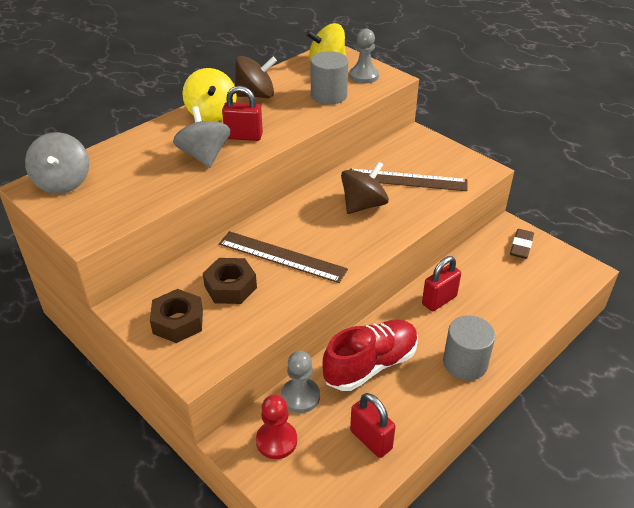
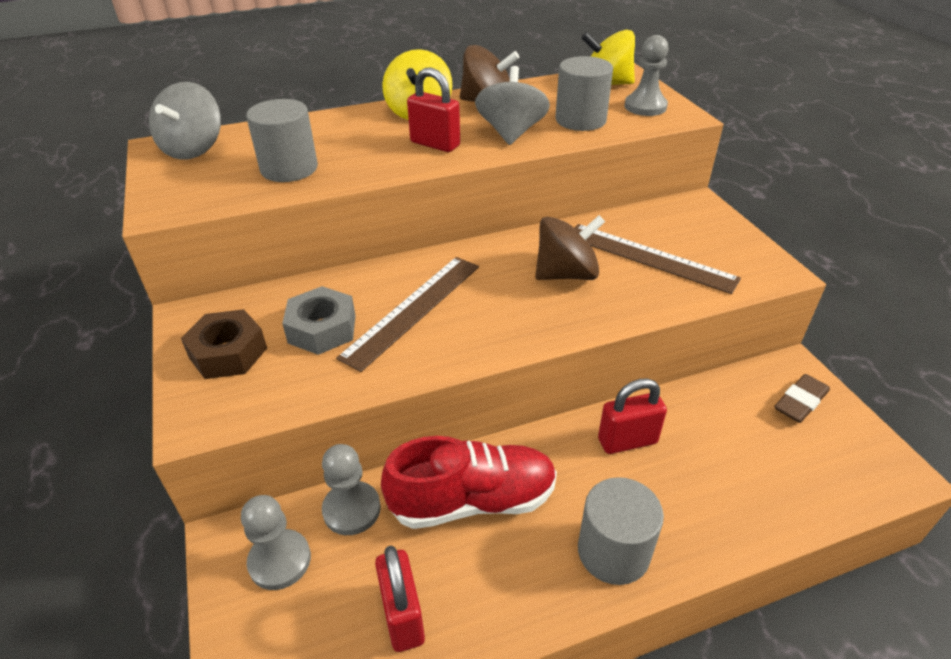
camera: 25 degrees right, 0 degrees up
(154, 180) = (289, 168): none -> grey cylinder
(204, 156) = (370, 155): grey spinning top -> grey spinning top (511, 133)
(230, 287) = (322, 329): brown nut -> grey nut
(276, 441) = (280, 561): red pawn -> grey pawn
(282, 256) = (413, 310): brown ruler -> brown ruler turned 75 degrees clockwise

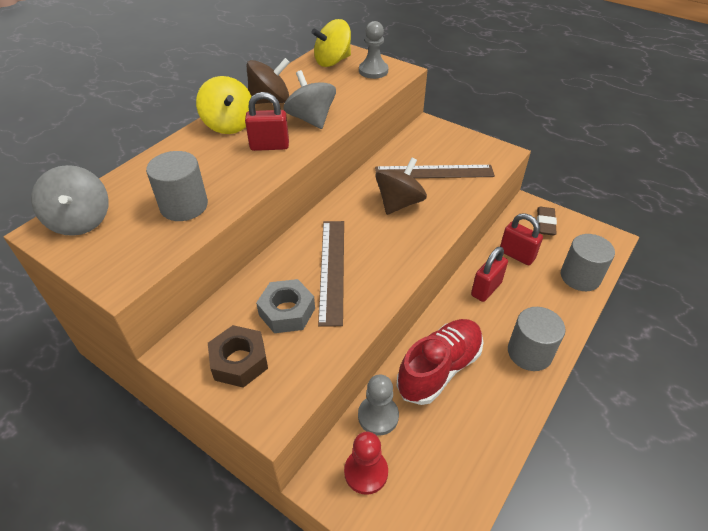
camera: 35 degrees left, 5 degrees up
(280, 561) = (366, 472): grey pawn -> red pawn
(402, 616) = (462, 454): red padlock -> red padlock (516, 255)
(580, 120) = (344, 94): grey cylinder -> grey cylinder (580, 277)

